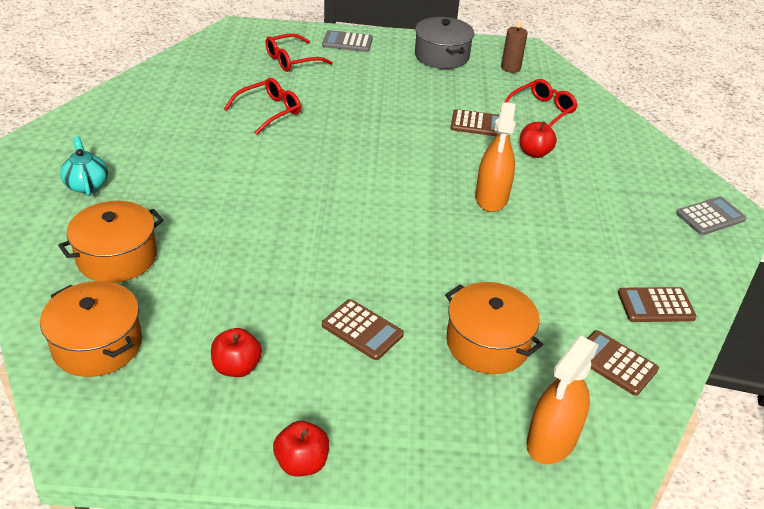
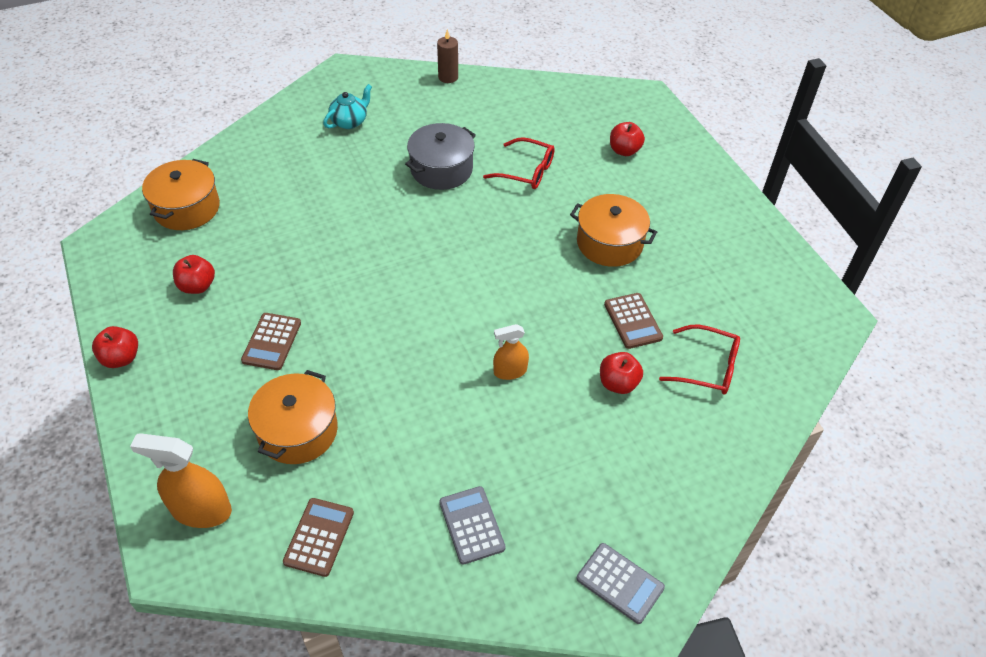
camera: 65 degrees right, 10 degrees up
(117, 257) = (278, 175): orange pot -> orange pot (609, 243)
(292, 60) = (624, 151): red glasses -> red apple
(347, 42) = (695, 173): grey calculator -> grey calculator (471, 525)
(442, 56) = (742, 250): grey pot -> grey pot (441, 169)
(491, 198) = (510, 371): orange spray bottle -> orange spray bottle, size x0.61
(510, 68) = (775, 314): brown candle -> brown candle (448, 77)
(656, 305) = (423, 556): brown calculator -> none

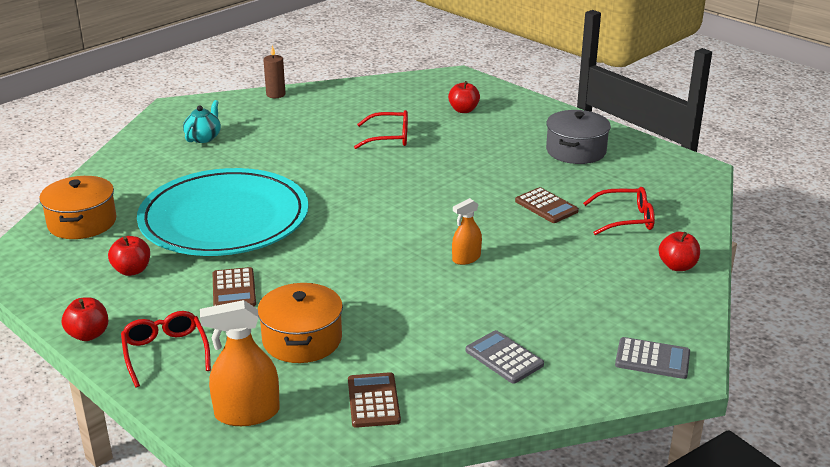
camera: 20 degrees left, 20 degrees down
(172, 405) = (165, 353): none -> red glasses
(311, 242) = (224, 219): none -> turquoise plate
(441, 169) = (312, 151): grey pot -> grey pot (576, 151)
(609, 243) = (492, 165): orange pot -> none
(618, 383) = (562, 245): red apple -> red apple (677, 266)

